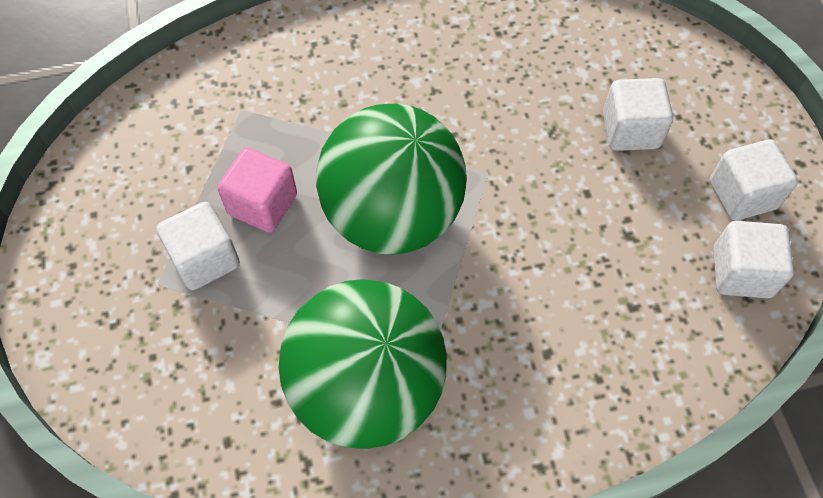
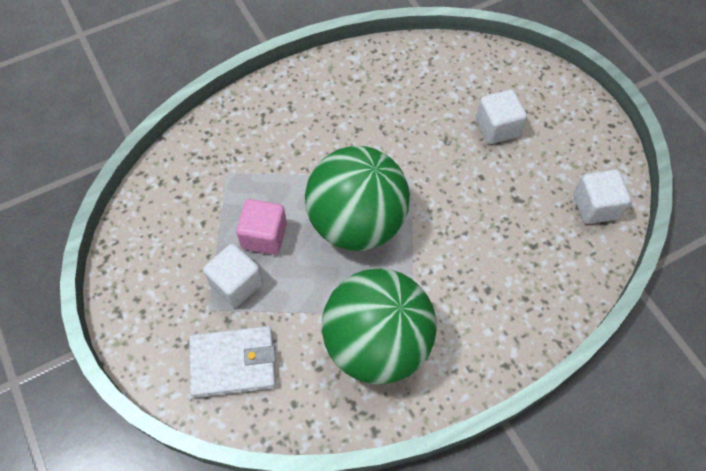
camera: 15 degrees left, 0 degrees up
(165, 365) = (233, 363): none -> white wallet
(742, 195) = (581, 155): white cube -> none

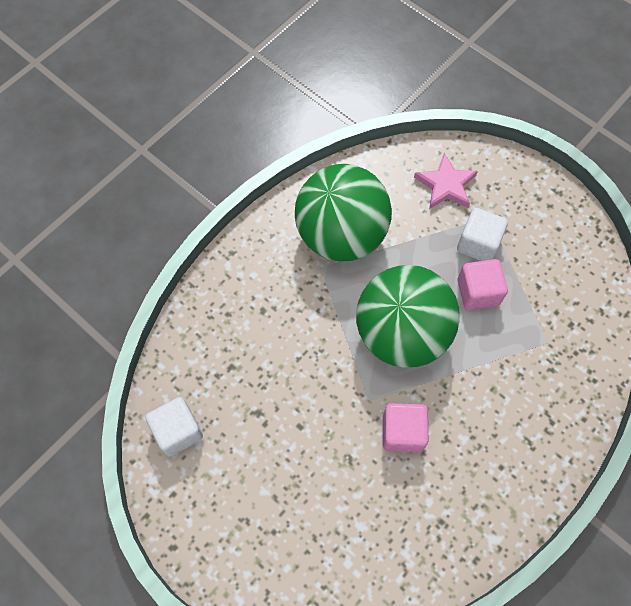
camera: 160 degrees right, 5 degrees up
(233, 363) = (445, 185): white wallet -> pink star
(392, 145) = (402, 432): none -> pink cube
(497, 128) = (299, 495): white cube -> none

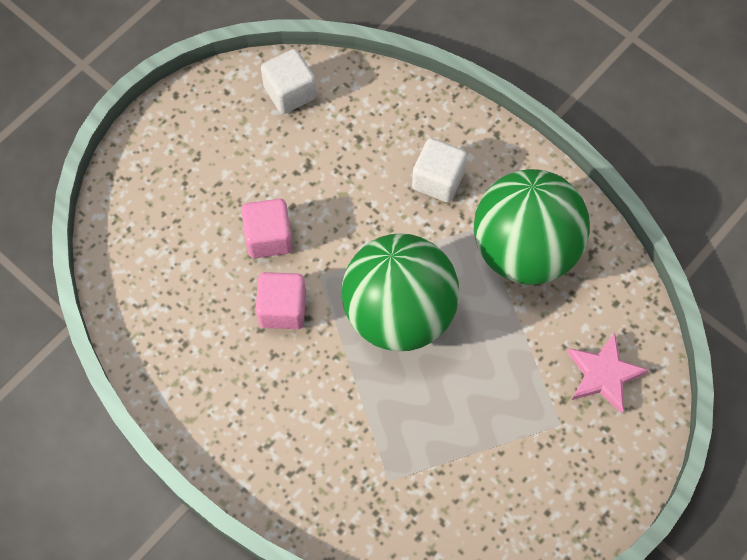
camera: 90 degrees right, 0 degrees up
(478, 244) = (520, 408): white cube -> white cube (438, 180)
(478, 292) = (453, 403): pink cube -> pink cube (268, 237)

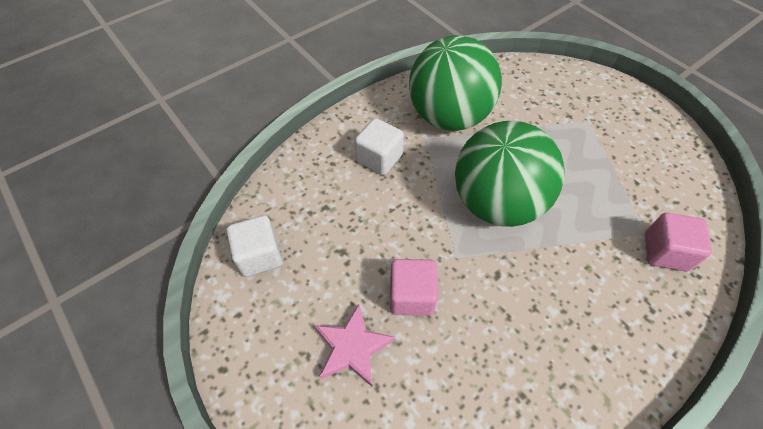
camera: 80 degrees left, 10 degrees down
(282, 309) = (488, 294): pink cube -> pink cube (665, 252)
(603, 374) = (549, 92): pink star -> pink star (352, 347)

